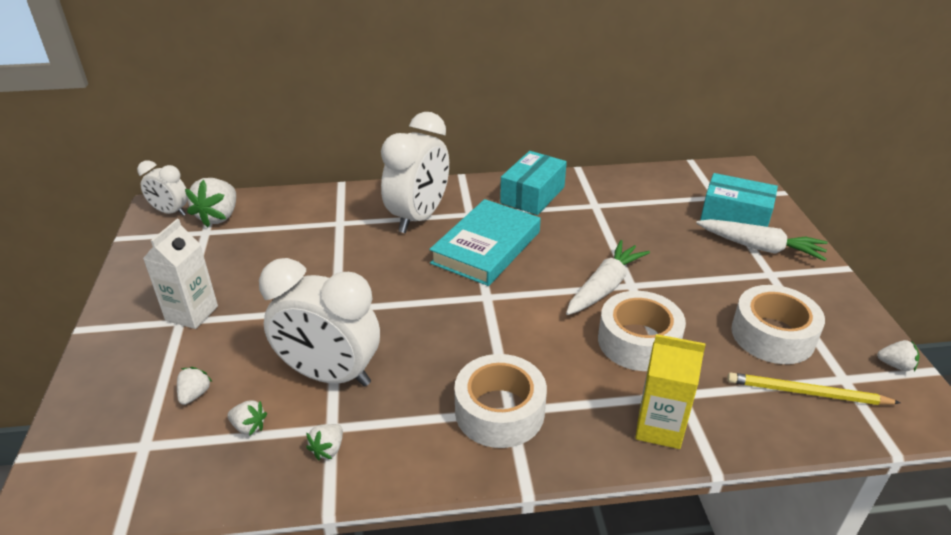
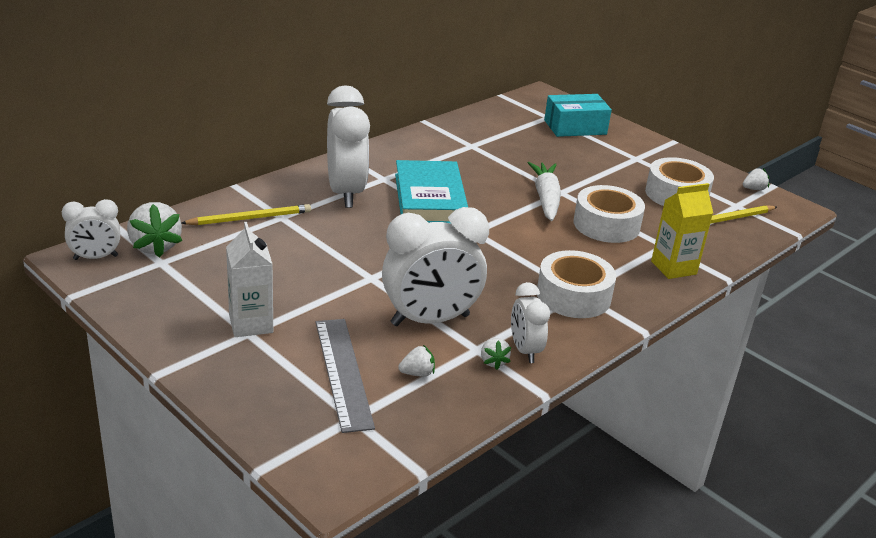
camera: 40 degrees left, 5 degrees down
(195, 394) = (343, 372): white strawberry -> grey ruler
(314, 216) = (250, 218): none -> yellow pencil
(373, 452) = (525, 350): none -> white clock
(532, 195) = (415, 151): turquoise box -> none
(760, 247) = (612, 143): white carrot -> none

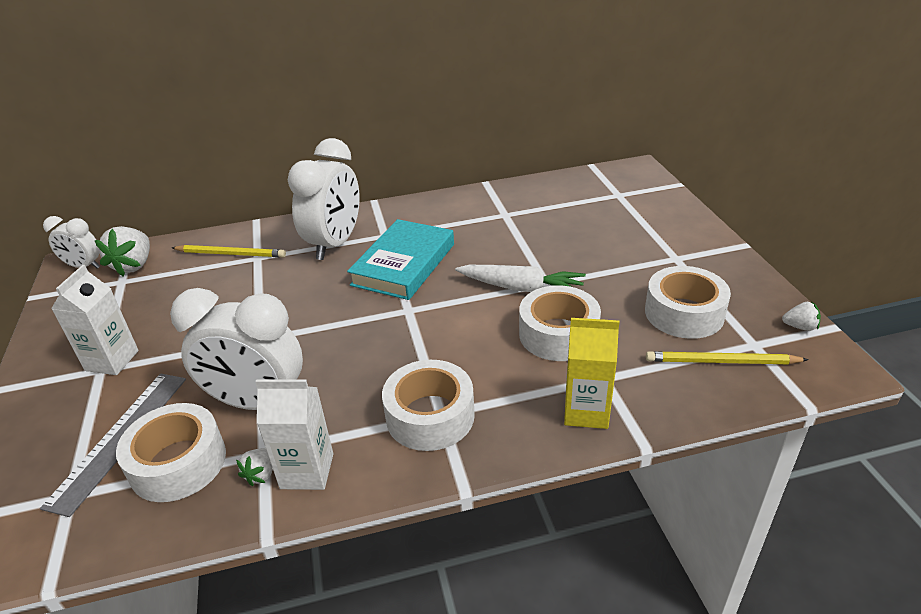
camera: 35 degrees right, 5 degrees up
(417, 373) = (178, 463): white strawberry -> white tape
(525, 350) = (307, 471): white clock -> white carton
(546, 199) = (521, 288): white carrot -> white carrot turned 75 degrees clockwise
(575, 127) = (637, 210): turquoise box -> none

